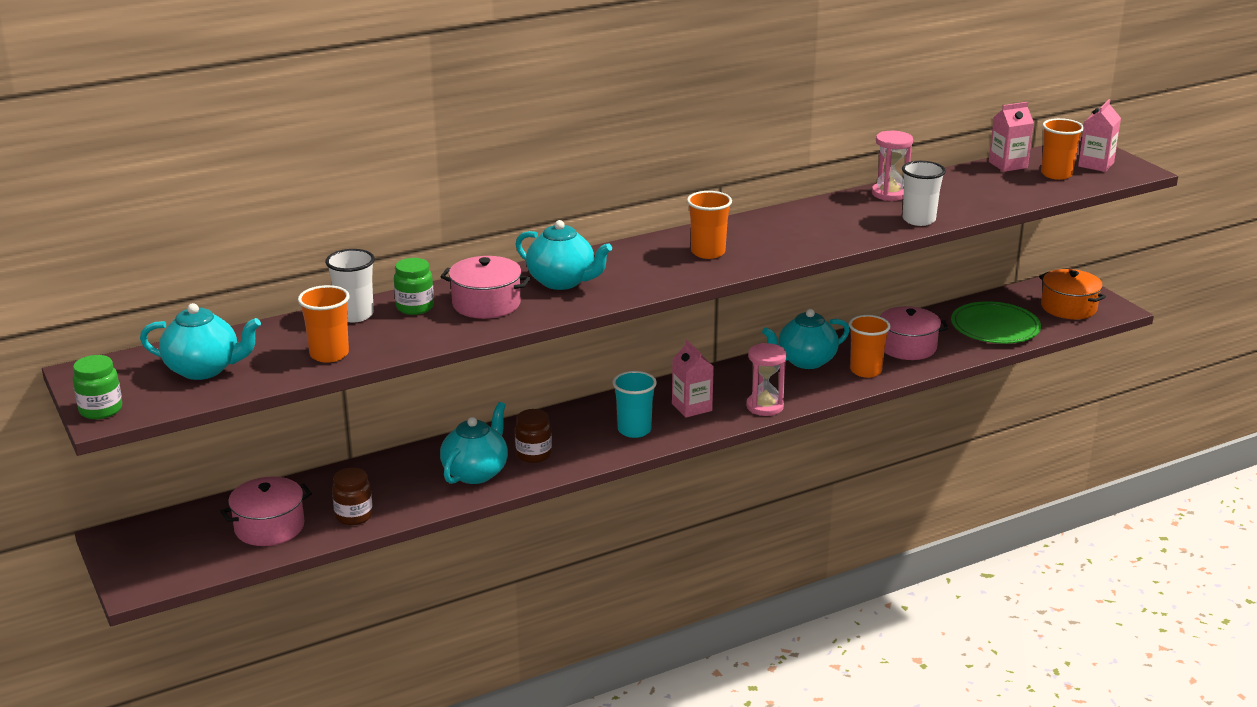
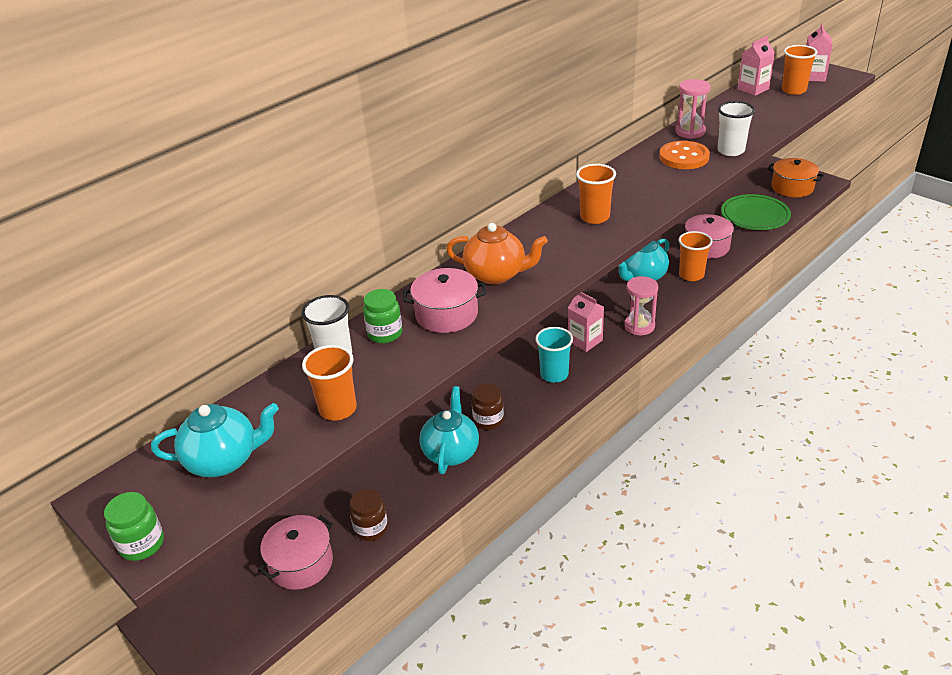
camera: 15 degrees left, 10 degrees up
(562, 282) = (496, 274): turquoise teapot -> orange teapot
(858, 216) = (684, 157): none -> orange button

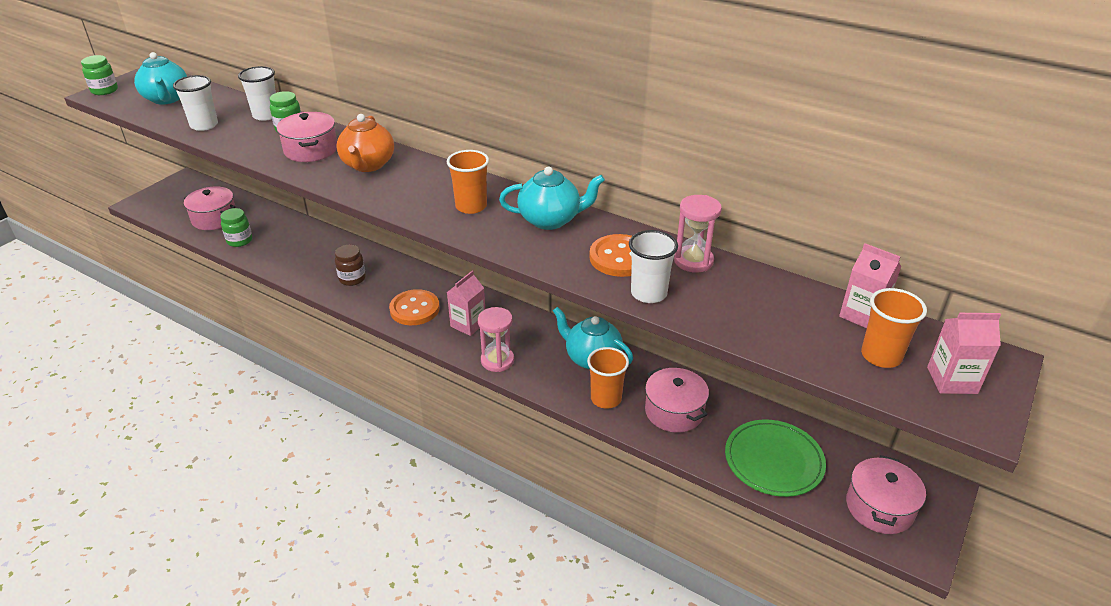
camera: 75 degrees right, 0 degrees up
(338, 409) = (204, 125): orange cup -> white cup
(371, 529) = (239, 241): brown jar -> green jar
(451, 452) = (315, 264): turquoise teapot -> turquoise teapot (550, 220)
(554, 374) = (414, 309): turquoise cup -> orange button
(792, 187) = (879, 507): orange pot -> pink pot

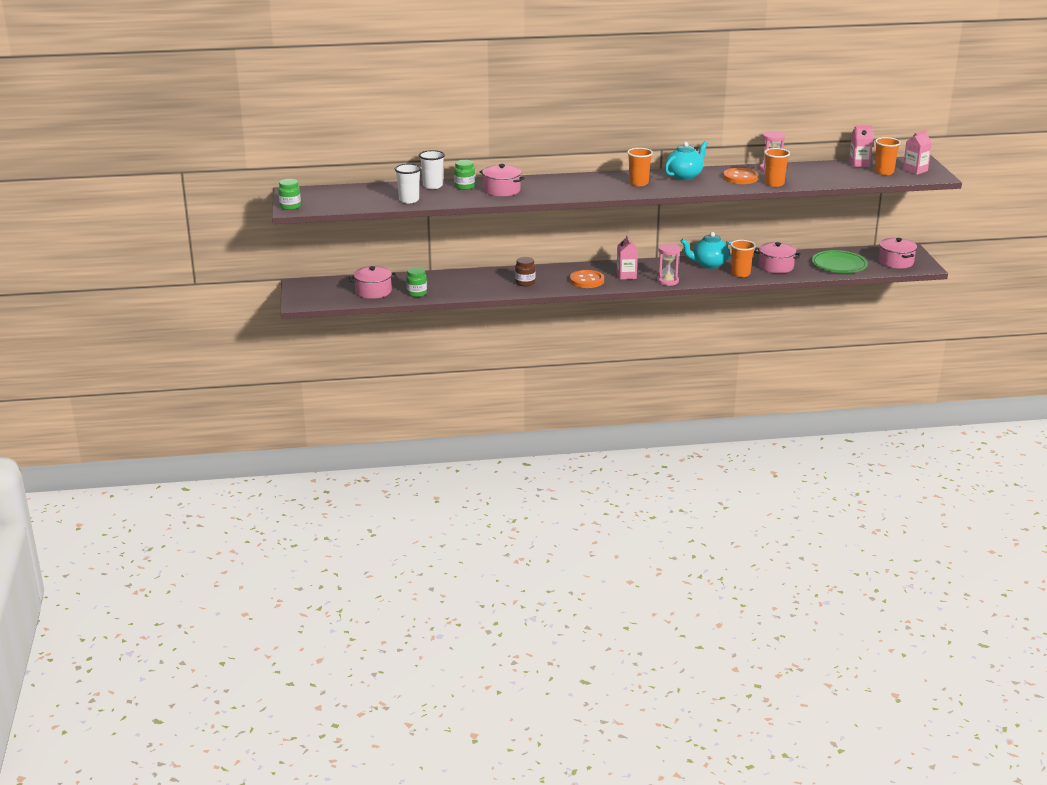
camera: 40 degrees left, 10 degrees down
(167, 99) = (346, 198): turquoise teapot -> none
(368, 165) = (549, 186): orange teapot -> none
(648, 293) = (774, 183): white cup -> orange cup

